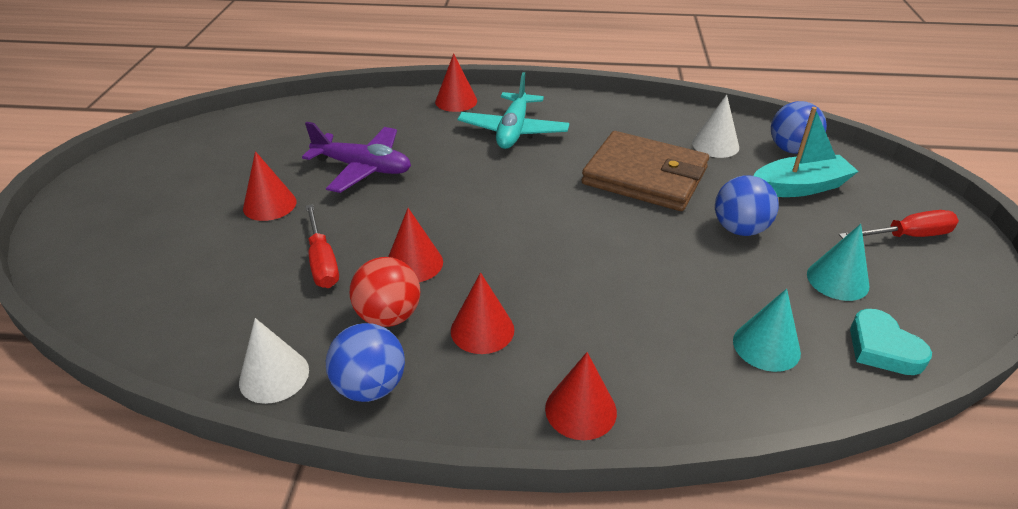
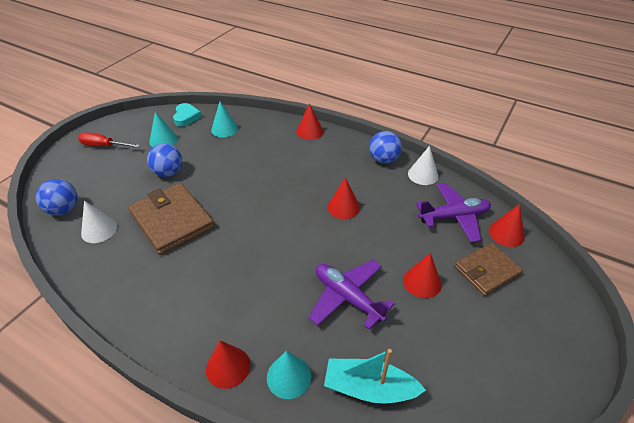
camera: 155 degrees left, 5 degrees up
(172, 240) = (487, 271): none -> brown wallet
(213, 304) = (453, 217): none -> purple plane
(322, 261) = (393, 224): red screwdriver -> none
(389, 316) = (366, 184): red ball -> none
(397, 109) = (289, 376): none -> turquoise cone
(482, 330) = (328, 166): red cone -> red cone (506, 233)
(513, 131) = (212, 299): turquoise plane -> none
(799, 187) = (104, 184): turquoise boat -> turquoise boat (369, 388)

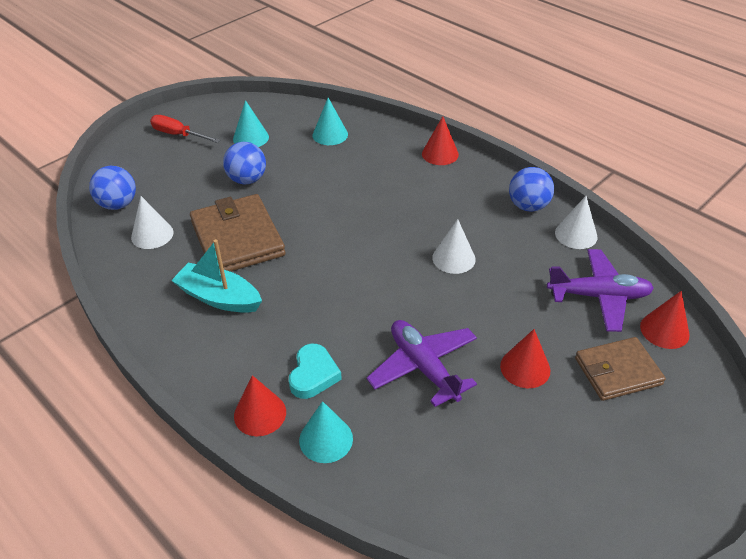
camera: 15 degrees right, 0 degrees up
(186, 117) = (286, 112): turquoise heart -> turquoise heart (313, 375)
(343, 207) = (453, 258): red cone -> white cone
(369, 388) = (416, 472): turquoise boat -> turquoise boat (219, 297)

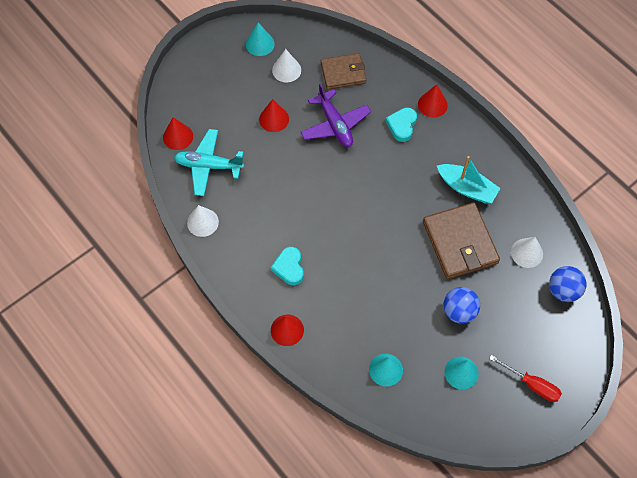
camera: 175 degrees left, 20 degrees up
(326, 439) = (395, 87): turquoise cone -> turquoise cone (260, 44)
(451, 201) = (289, 267): none -> turquoise heart
(453, 258) = (299, 208): white cone -> white cone (286, 70)
(528, 206) = (229, 256): blue ball -> none
(598, 296) = (208, 166): purple plane -> turquoise plane
(618, 371) = (219, 112): brown wallet -> brown wallet (343, 73)

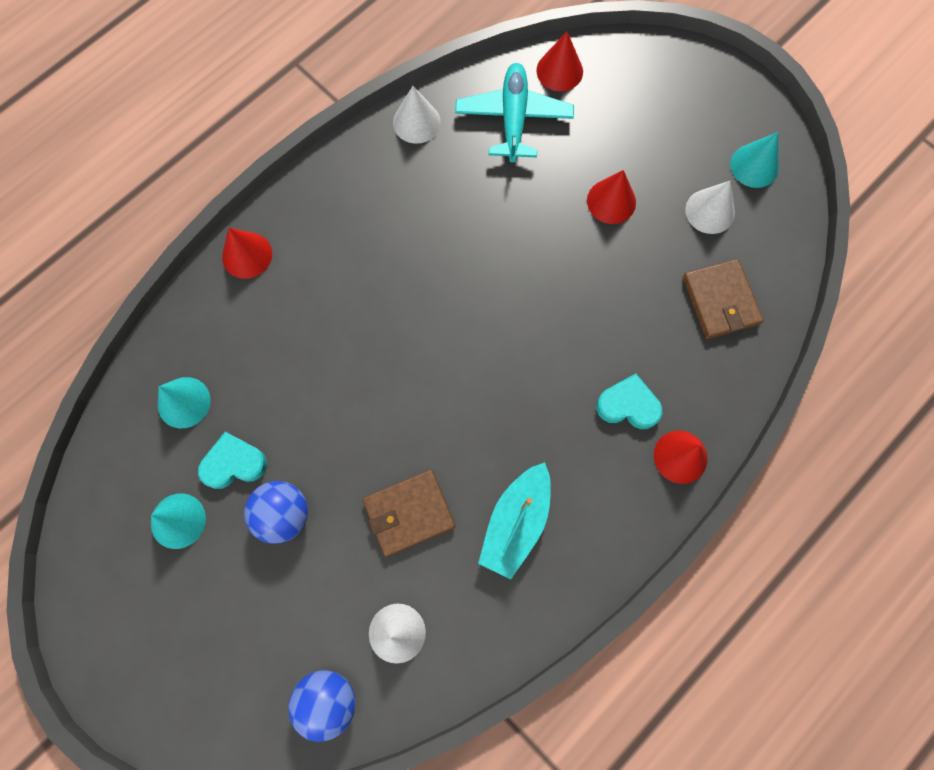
camera: 85 degrees right, 10 degrees up
(289, 267) = (348, 248): turquoise heart -> turquoise heart (234, 463)
(335, 125) = (614, 295): purple plane -> none
(460, 242) = (409, 513): brown wallet -> brown wallet, size x0.65
(531, 384) = (156, 640): red screwdriver -> none

